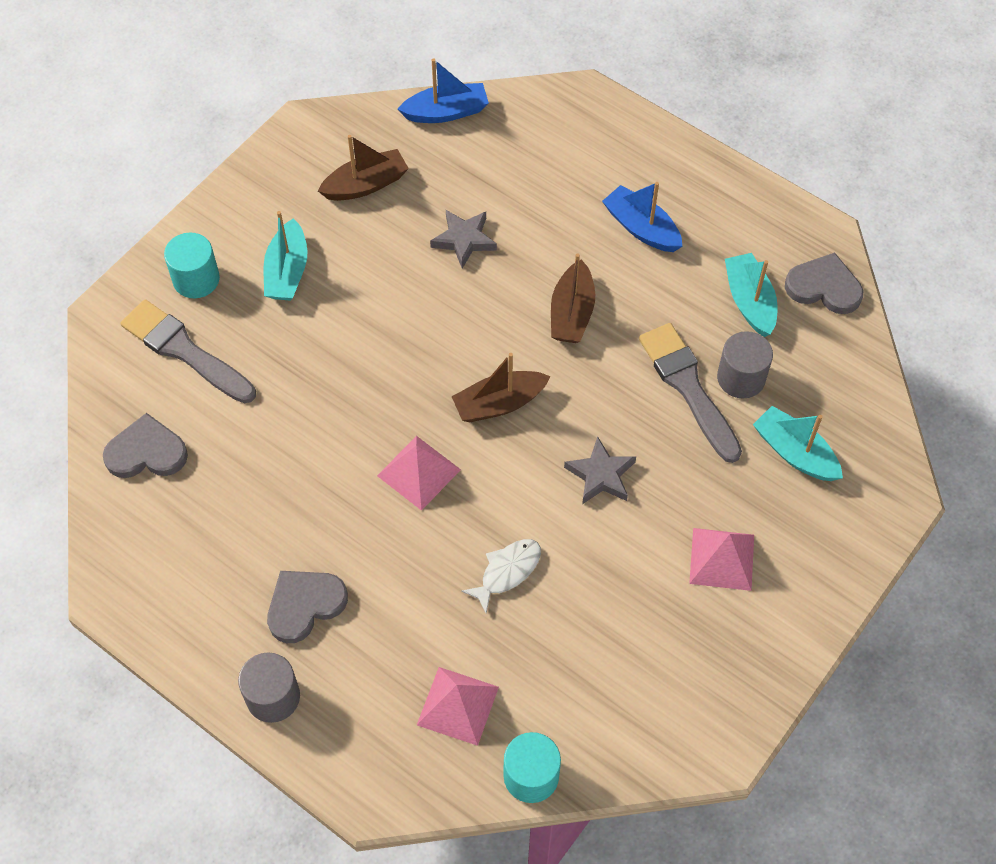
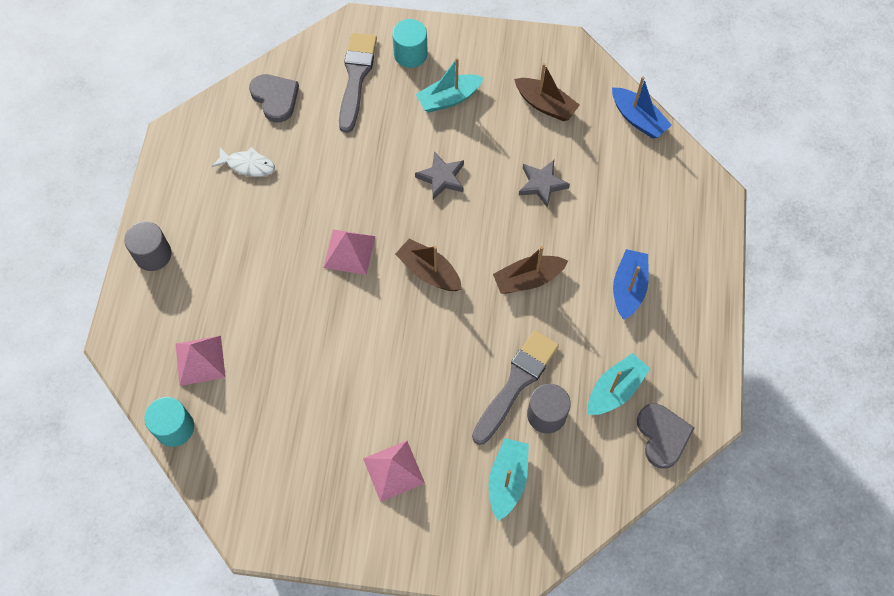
camera: 60 degrees right, 5 degrees up
(304, 605) = (221, 238): grey heart -> none
(507, 572) = (308, 341): white fish -> white fish (248, 165)
(601, 475) = (412, 361): grey star -> grey star (441, 178)

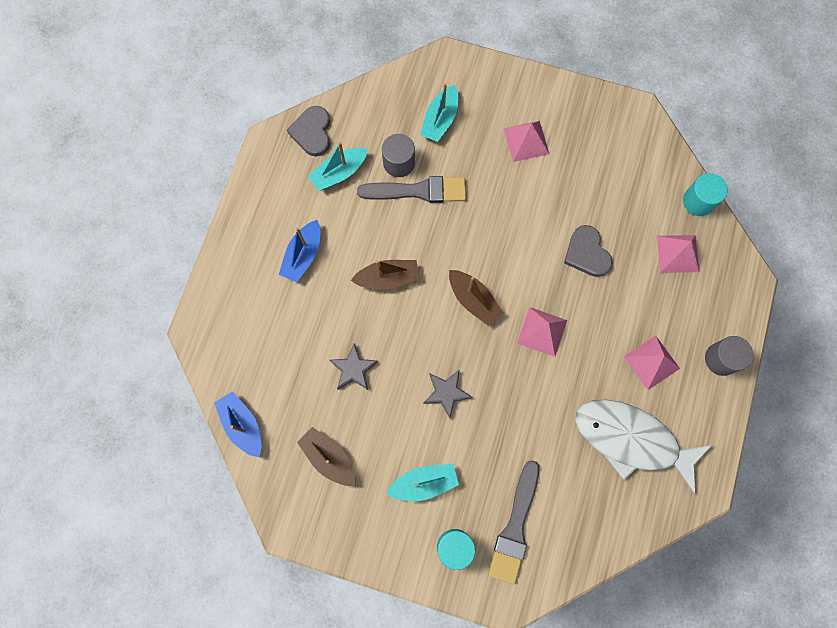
camera: 170 degrees left, 10 degrees up
(229, 240) = (651, 362): none -> pink pyramid
(248, 165) = (631, 440): white fish -> white fish, size x2.22
(275, 98) = (600, 515): grey heart -> grey heart (587, 253)
(516, 383) = (417, 191): grey brush -> grey brush turned 135 degrees counterclockwise

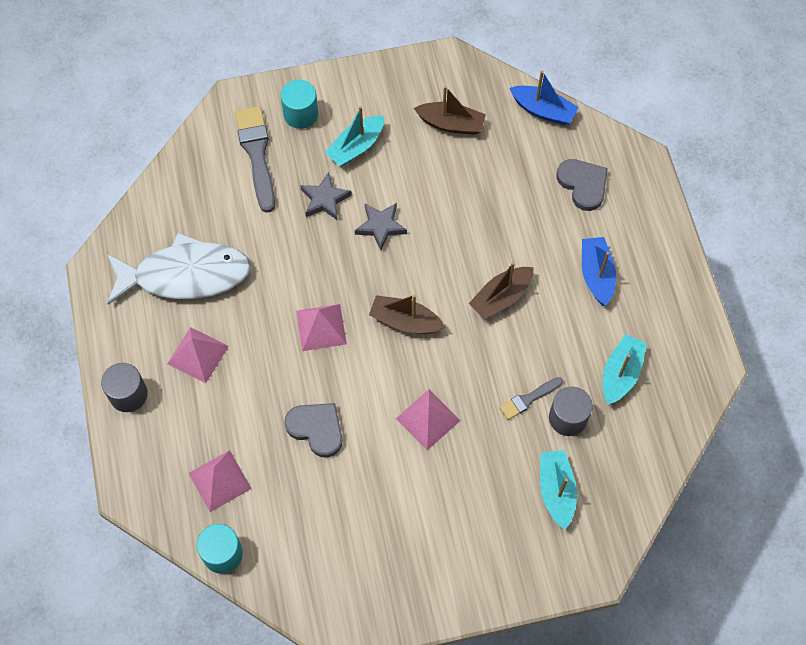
camera: 150 degrees right, 10 degrees down
(312, 132) = (679, 401): grey heart -> grey heart (583, 184)
(353, 369) = (478, 202): grey star -> grey star (324, 199)
(417, 191) = (529, 399): grey brush -> grey brush, size x0.54
(526, 141) = (448, 519): pink pyramid -> pink pyramid (428, 419)

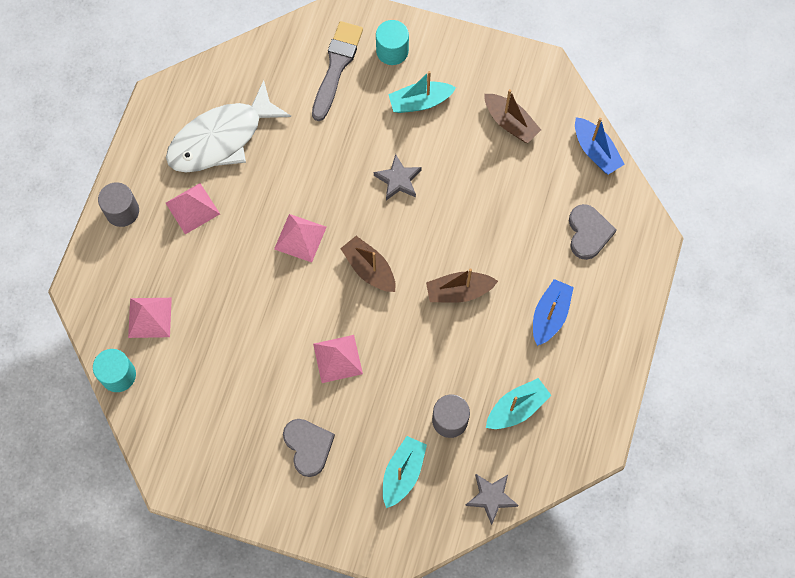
camera: 30 degrees right, 5 degrees up
(185, 275) = (221, 138): white fish -> white fish turned 120 degrees clockwise
(316, 429) = (247, 318): grey heart -> grey heart (308, 446)
(324, 199) = (367, 133): grey star -> grey star (491, 497)
(529, 399) = (428, 387): grey brush -> none

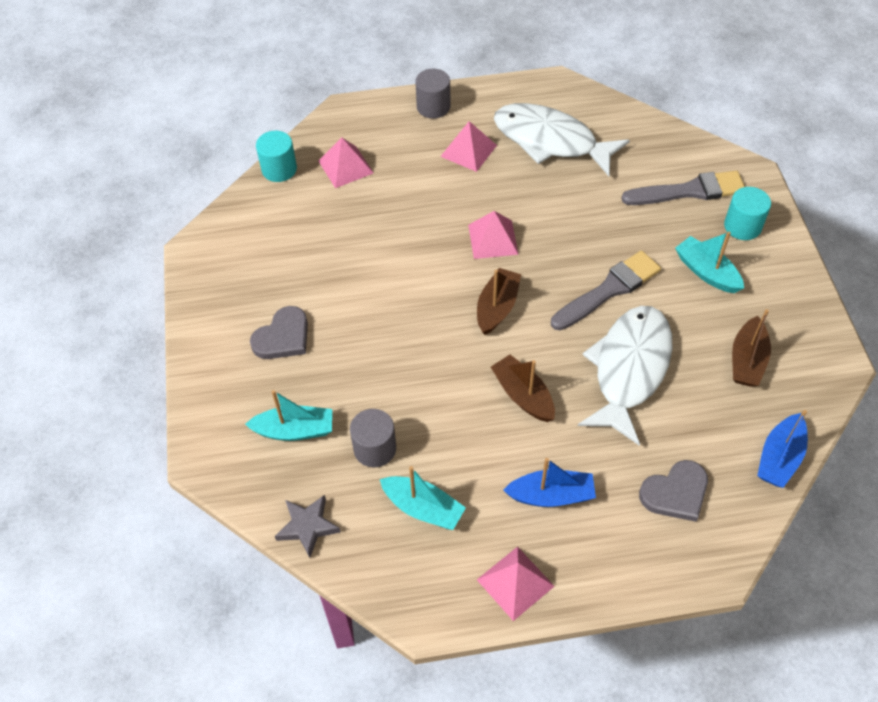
camera: 65 degrees right, 15 degrees down
(337, 359) = (387, 322): pink pyramid -> pink pyramid (515, 583)
(398, 180) = (608, 290): grey star -> grey brush
(475, 206) = (629, 369): none -> white fish

